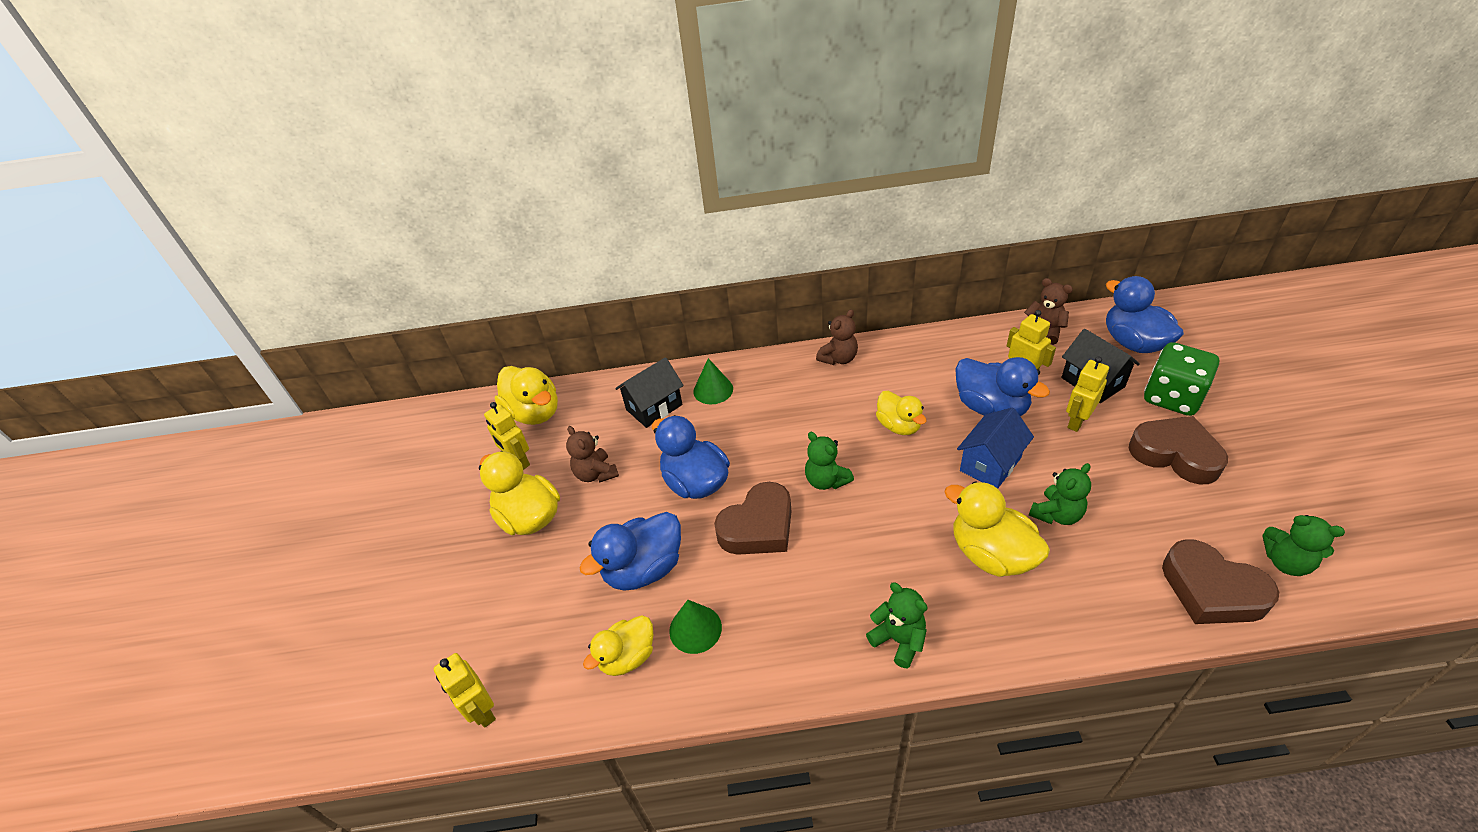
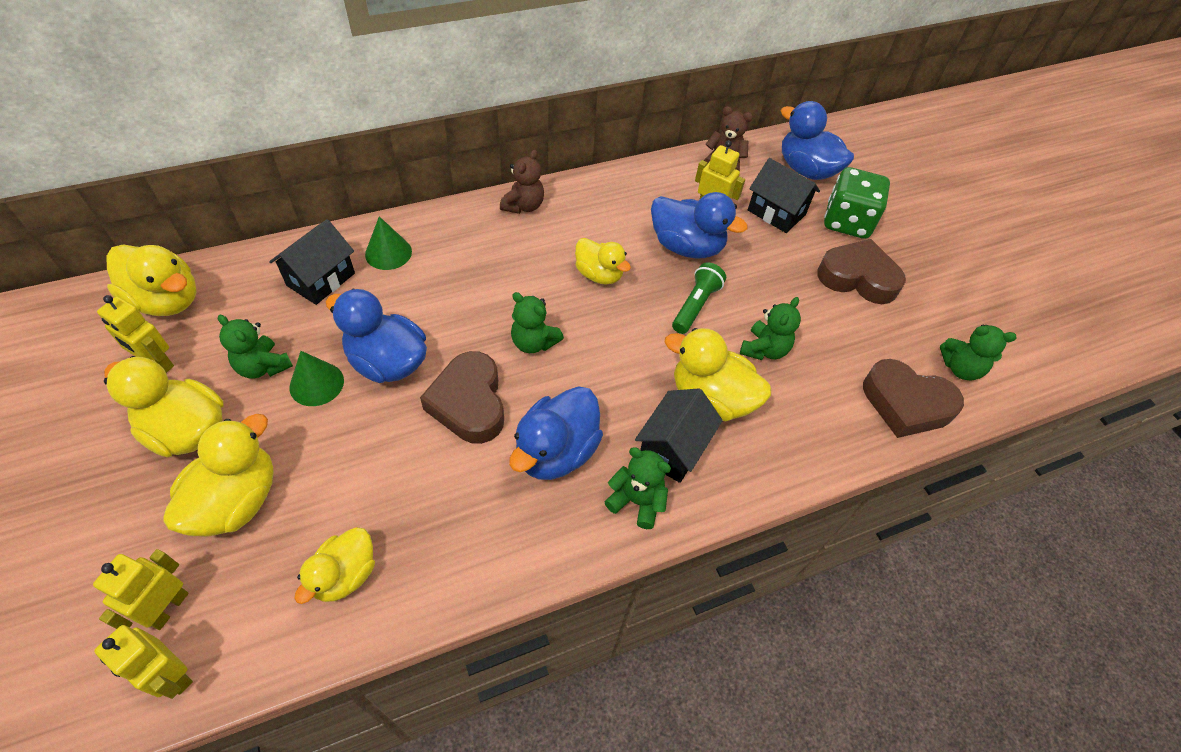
camera: 25 degrees left, 10 degrees up
(555, 580) = (237, 501): none -> yellow duck
(596, 474) = (263, 366): brown teddy bear -> green teddy bear
(644, 569) = (345, 471): blue duck -> blue duck (556, 452)
(695, 629) = (419, 528): green cone -> green cone (316, 384)
(758, 527) = (469, 403): brown heart -> brown heart turned 135 degrees clockwise
(943, 596) = (673, 448): none -> black house
(990, 464) = (695, 306): blue house -> green flashlight
(1077, 421) = (768, 253): yellow robot -> yellow robot (168, 608)

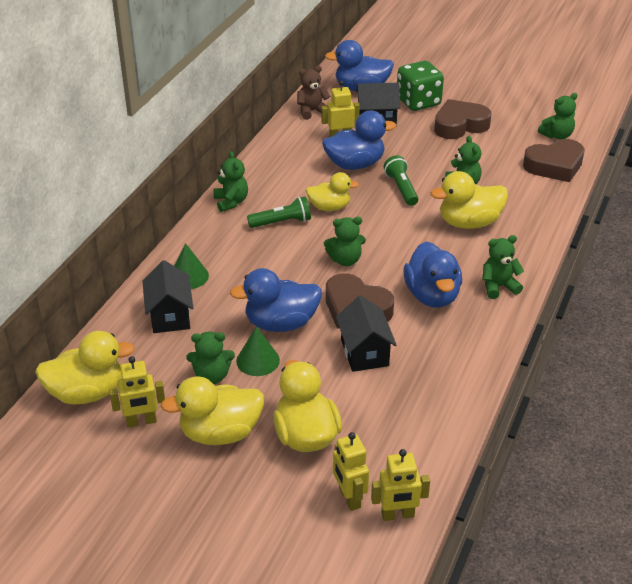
camera: 40 degrees left, 15 degrees down
(345, 575) = (413, 416): yellow duck -> none
(523, 206) = (231, 202): brown teddy bear -> green teddy bear
(536, 258) = (281, 222): none -> green flashlight
(673, 448) = (482, 255): black house -> black house (364, 352)

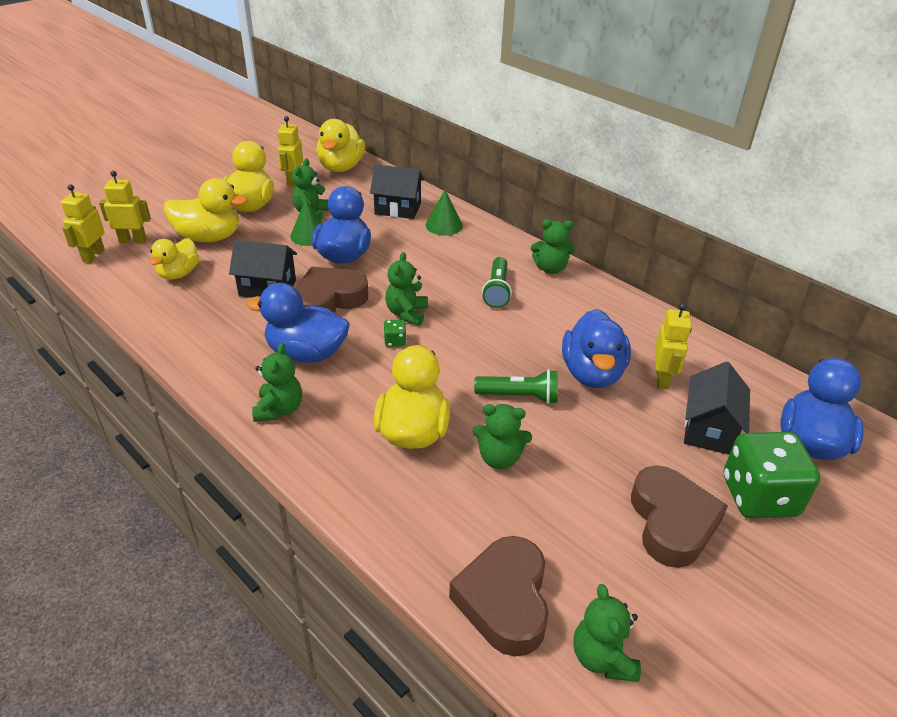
camera: 110 degrees right, 0 degrees up
(312, 111) = (742, 373): brown teddy bear -> none
(329, 207) = (508, 328): yellow duck -> yellow duck (179, 274)
(384, 256) = (395, 341): none -> green dice

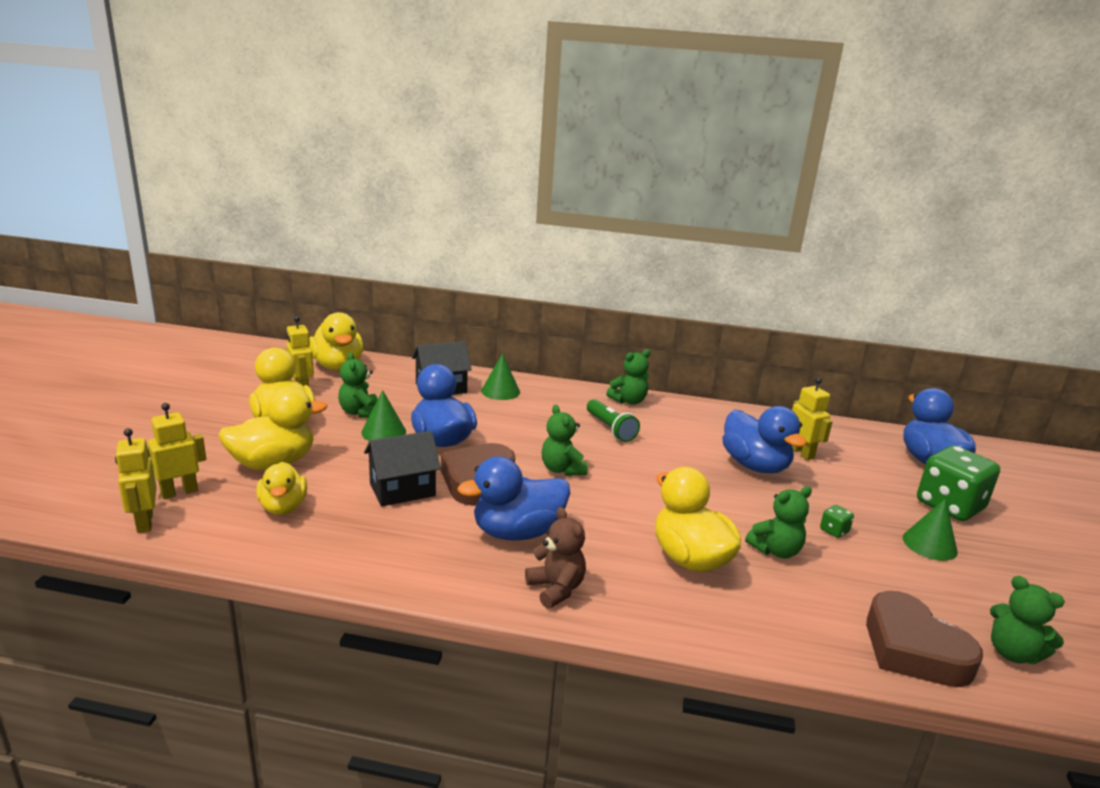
camera: 35 degrees left, 15 degrees down
(279, 409) = (556, 589): green teddy bear -> brown teddy bear
(395, 341) = (581, 494): green dice -> green dice (834, 531)
(519, 396) = (729, 500): green flashlight -> none
(671, 522) = (929, 544): brown heart -> green cone
(708, 429) = (870, 475): black house -> none

